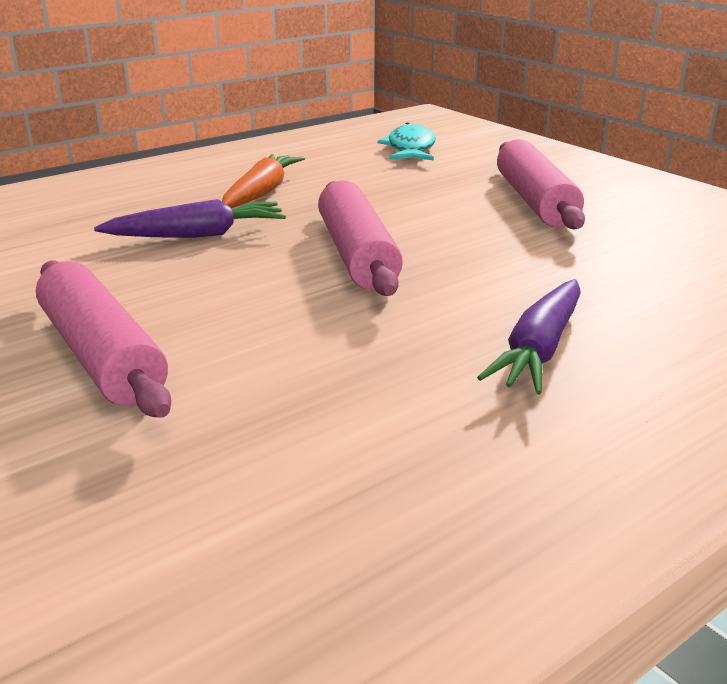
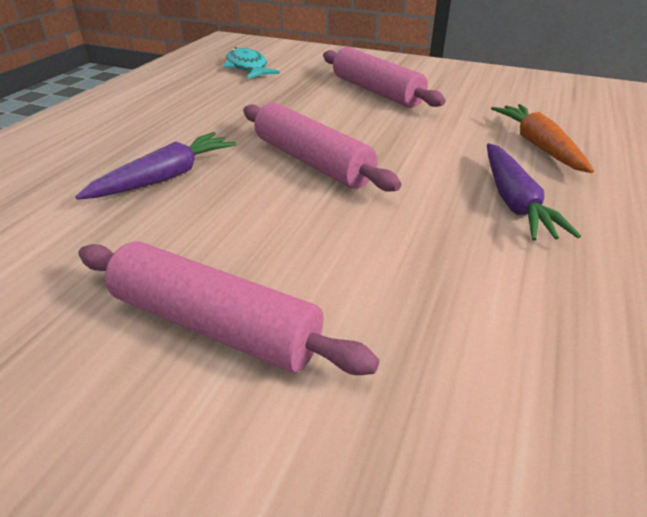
camera: 30 degrees left, 10 degrees up
(262, 192) = (176, 126): orange carrot -> orange carrot (538, 146)

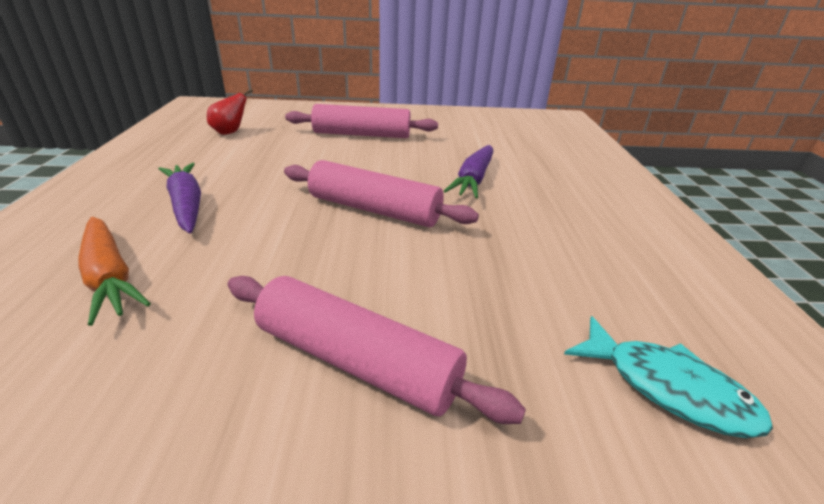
camera: 155 degrees right, 5 degrees down
(521, 410) = (230, 132): none -> red pear

